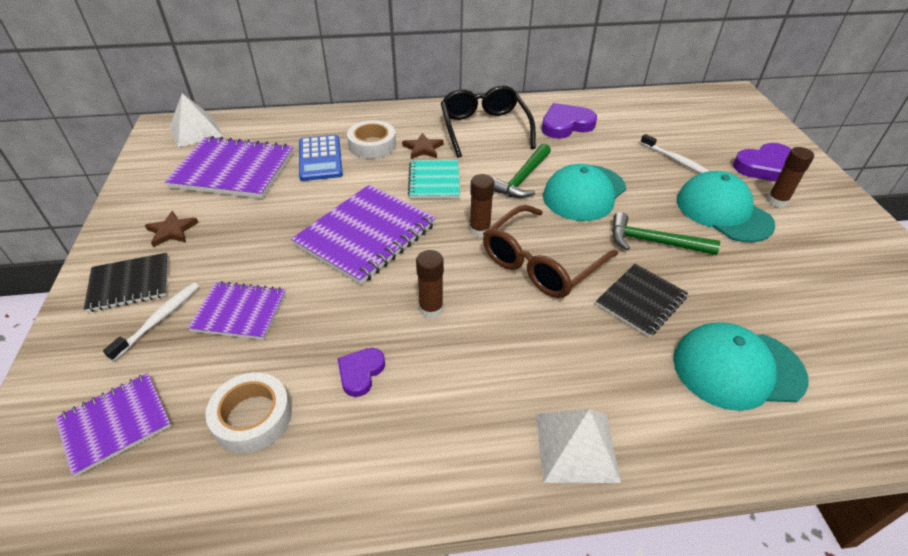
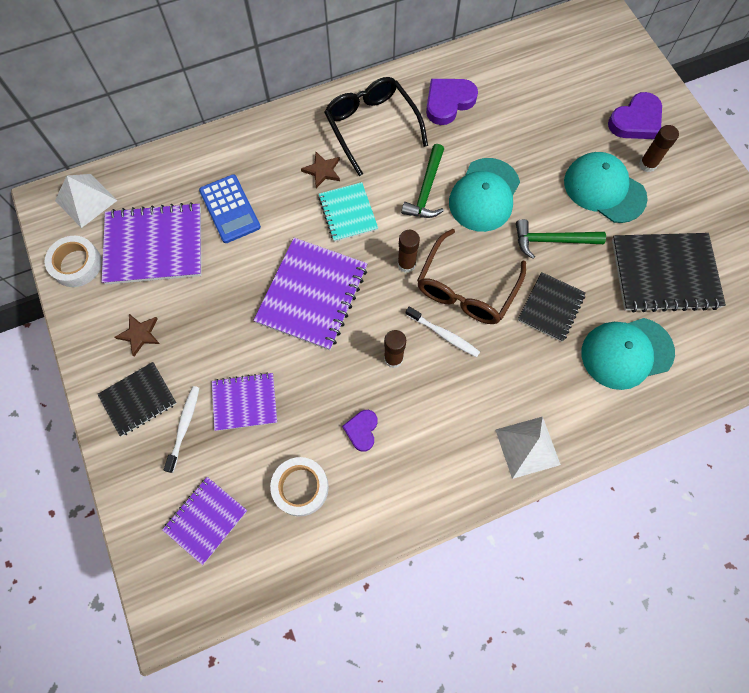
camera: 15 degrees left, 25 degrees up
(372, 145) = (272, 177): white tape -> white tape (76, 264)
(676, 160) = (557, 130): white toothbrush -> white toothbrush (444, 334)
(795, 298) = (664, 274): none -> black notebook

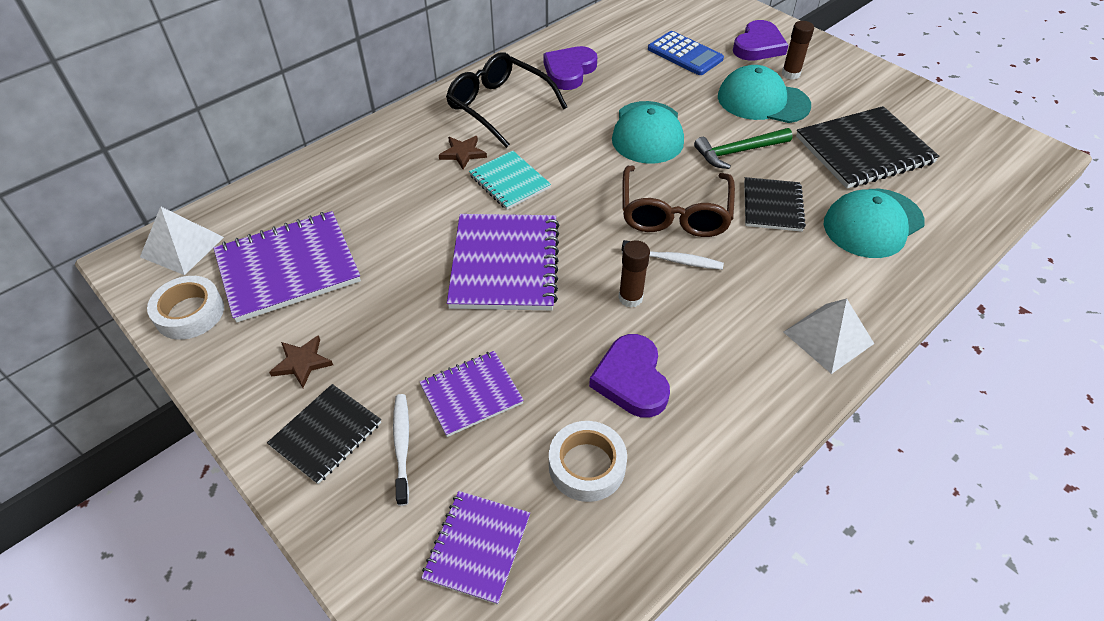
camera: 20 degrees left, 20 degrees down
(229, 209) = (369, 211): blue calculator -> blue calculator (685, 54)
(362, 430) = (631, 379): purple heart -> purple heart, size x1.68
(406, 264) = (598, 209): brown glue stick -> none
(426, 190) = (584, 143): green hammer -> none

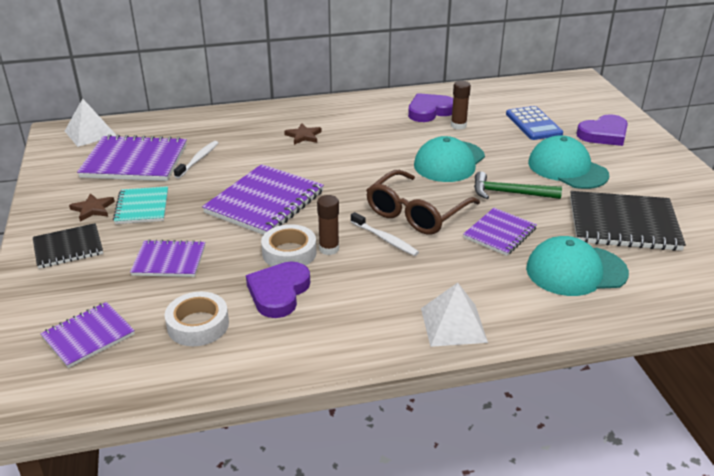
camera: 30 degrees right, 15 degrees down
(190, 313) = (61, 165): white tape -> white tape (289, 253)
(402, 446) = (102, 270): white toothbrush -> white toothbrush (198, 160)
(499, 106) = (356, 117): black glasses -> none
(509, 182) = (317, 160): turquoise notebook -> turquoise notebook (142, 207)
(772, 206) = (500, 233): black notebook -> purple notebook
(790, 74) = (612, 159): brown glue stick -> brown glue stick (458, 125)

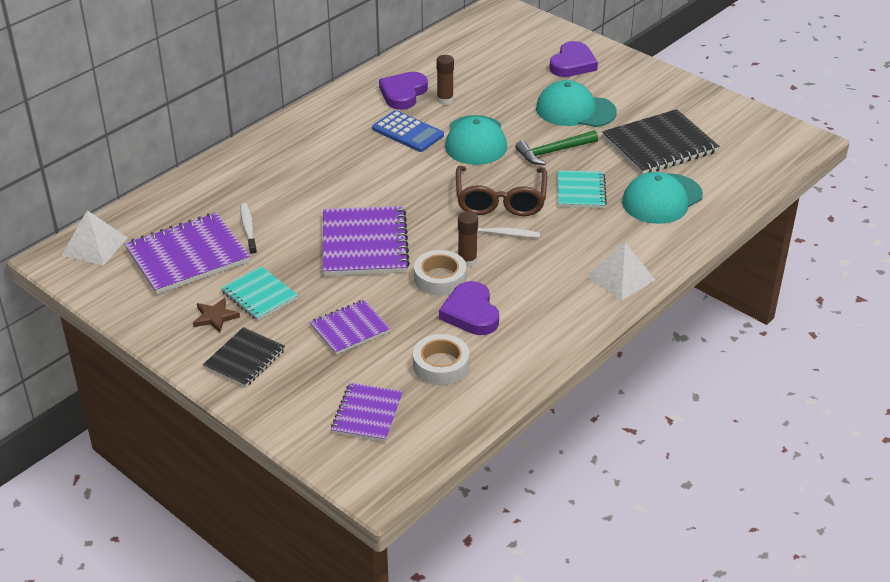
camera: 35 degrees left, 5 degrees up
(303, 136) = (317, 165): brown star -> none
(500, 233) = (581, 191): purple notebook -> turquoise notebook
(533, 124) = (506, 74): blue calculator -> blue calculator (407, 132)

